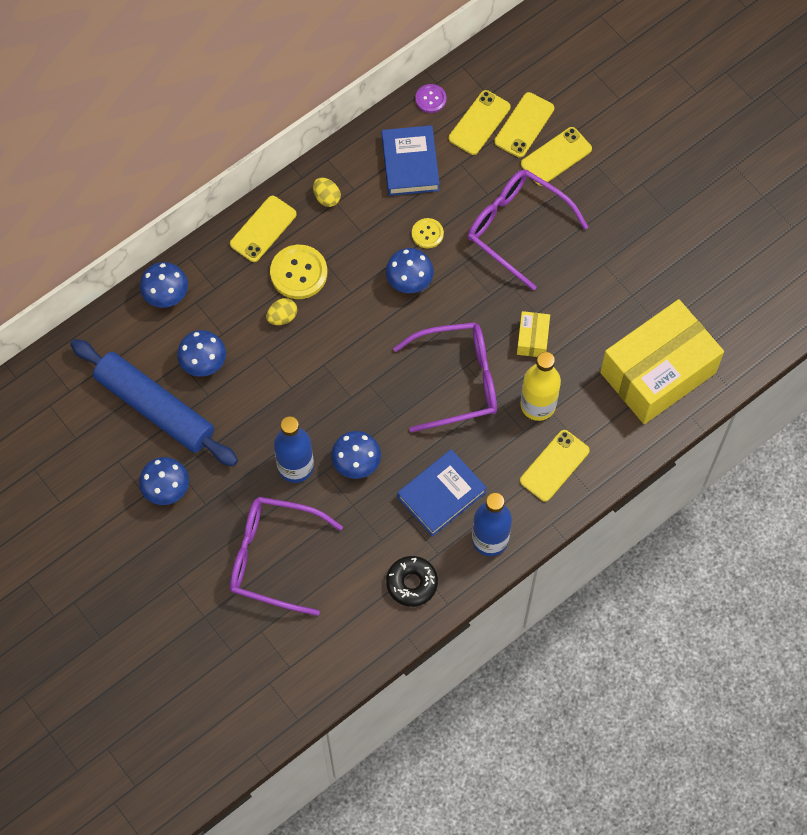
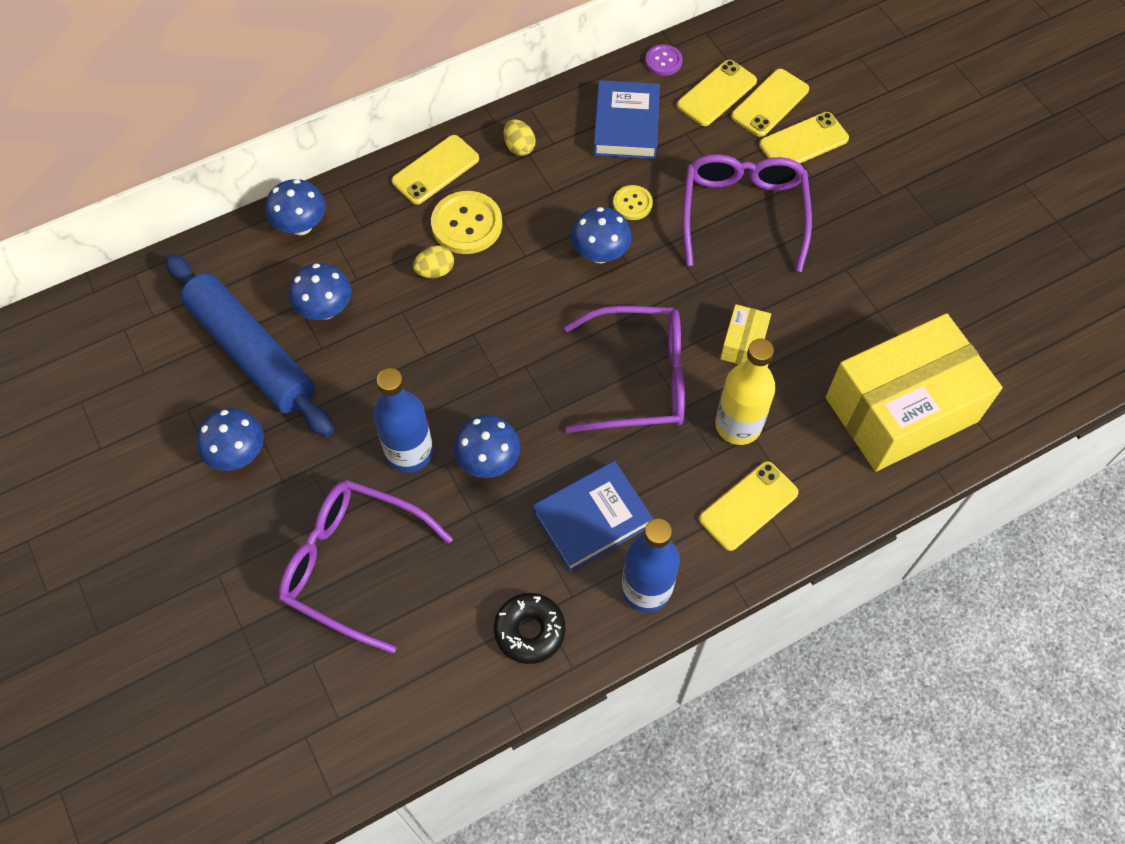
camera: 10 degrees right, 5 degrees down
(516, 228) = (743, 213): purple glasses -> purple glasses turned 45 degrees clockwise

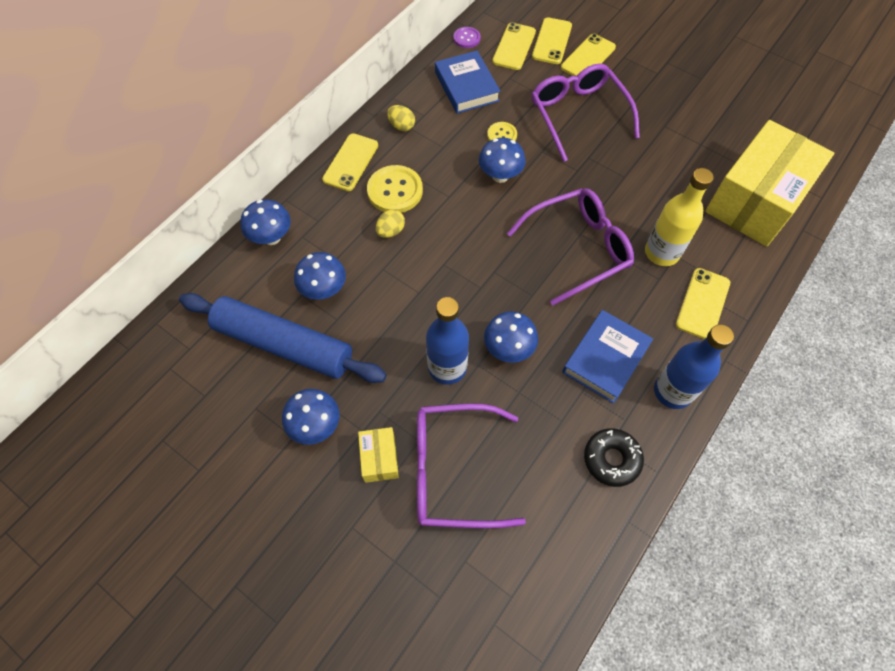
camera: 25 degrees left, 0 degrees up
(743, 343) = (631, 198): yellow box -> yellow box (379, 458)

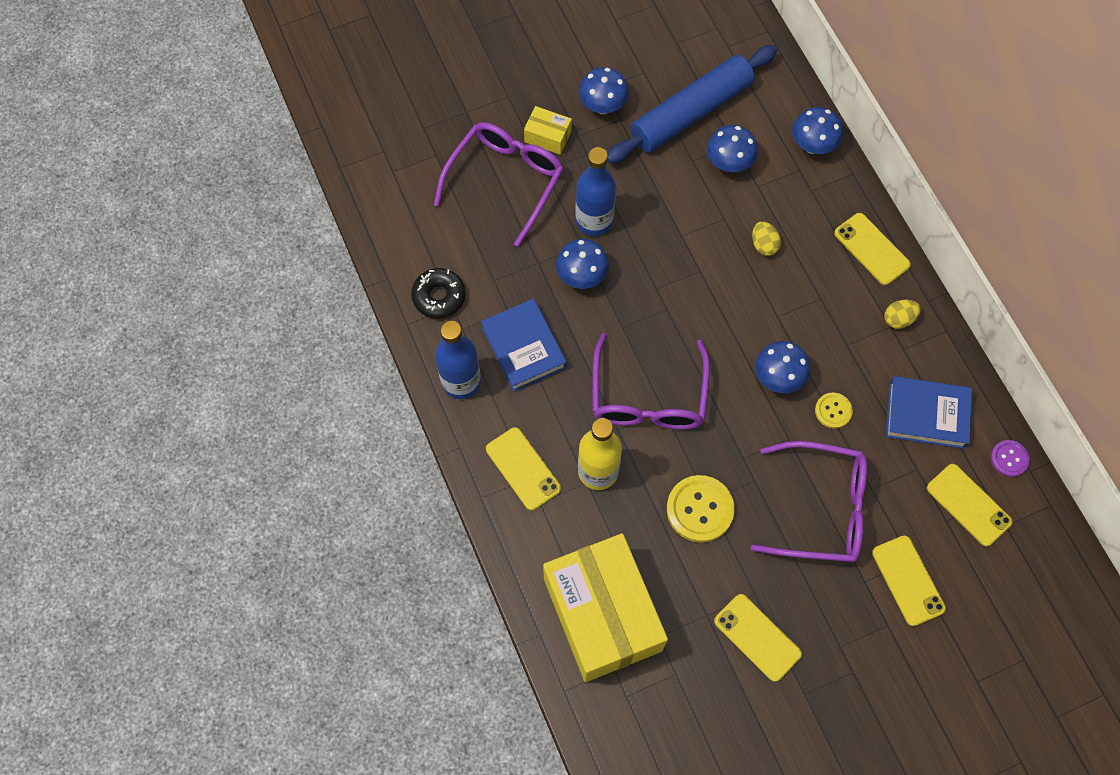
camera: 120 degrees right, 5 degrees up
(395, 191) = (812, 271): yellow button -> yellow button (700, 509)
(552, 41) = (957, 555): yellow phone -> yellow phone (757, 637)

